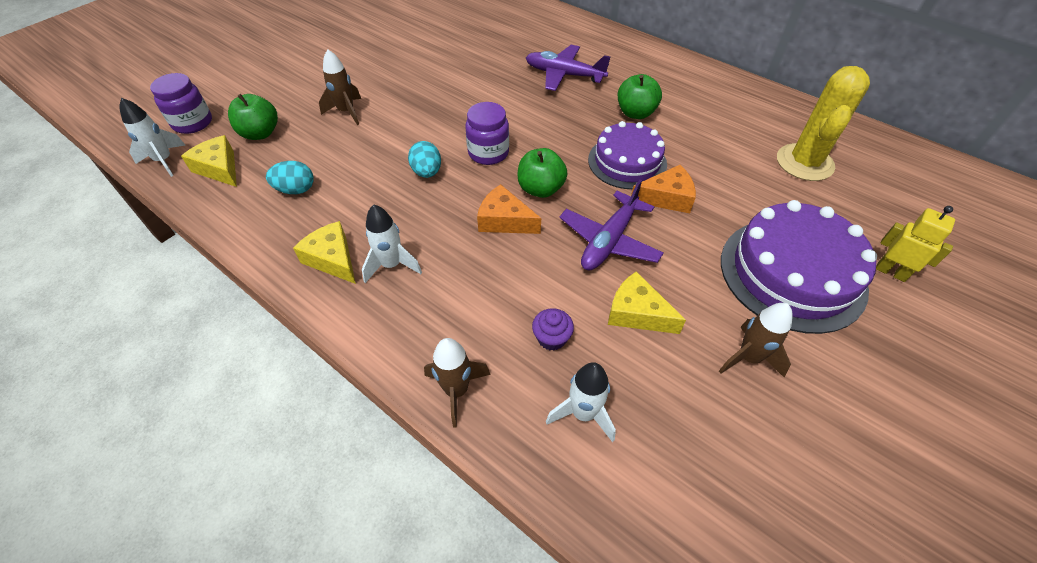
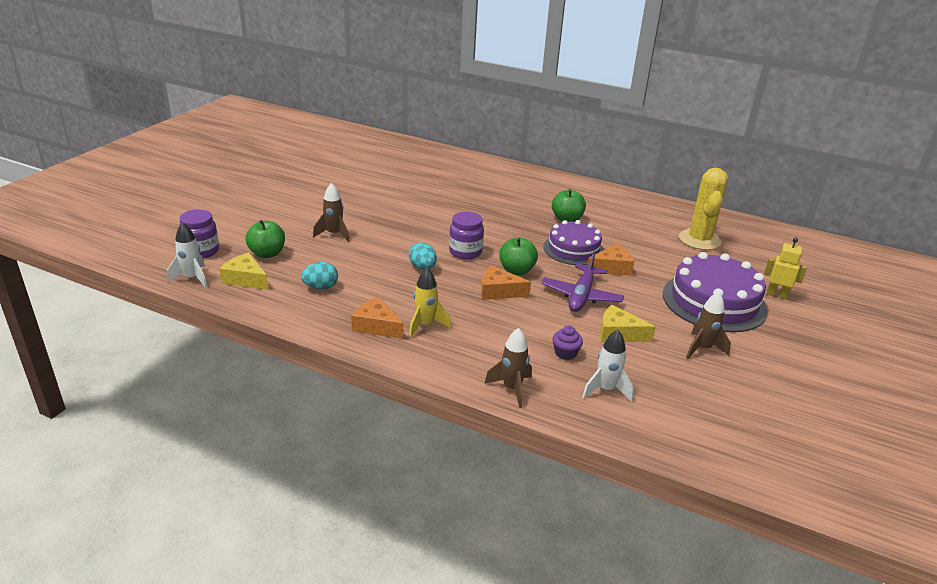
camera: 15 degrees left, 20 degrees down
(333, 259) = (376, 326): yellow cheese -> orange cheese
(392, 265) = (425, 325): white rocket -> yellow rocket
(564, 75) = (500, 199): purple plane -> none

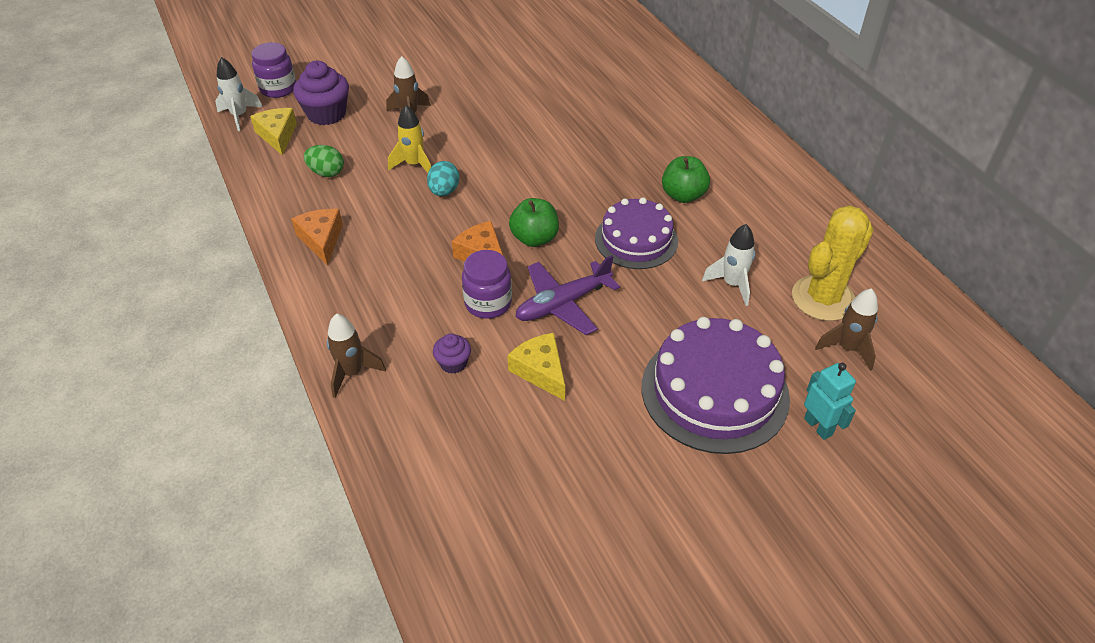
camera: 40 degrees right, 15 degrees up
(267, 254) = (326, 114): green apple -> purple cupcake
(320, 287) = (326, 173): turquoise egg -> green egg
(425, 325) = (364, 260): yellow rocket -> yellow rocket (414, 165)
(465, 252) = (510, 191): purple jar -> purple jar (488, 303)
(606, 389) = (437, 427): white rocket -> white rocket (732, 284)
(611, 268) = (648, 285): orange cheese -> none
(702, 349) = (610, 442): brown rocket -> brown rocket (847, 348)
(777, 295) = (818, 426): yellow robot -> turquoise robot

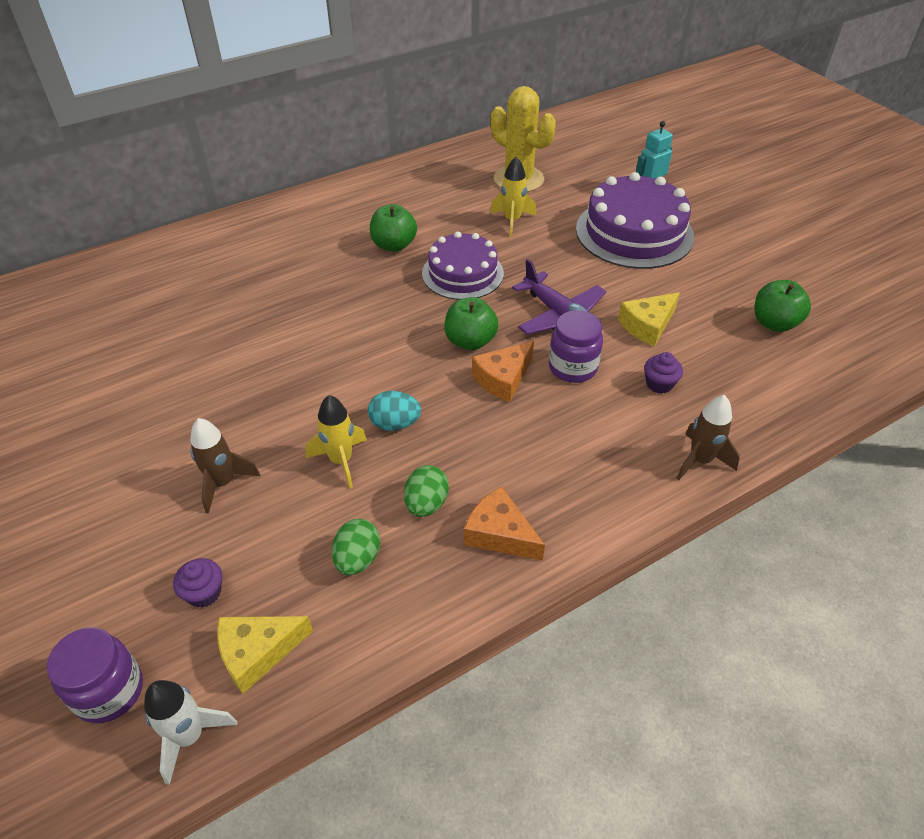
camera: 95 degrees left, 0 degrees up
(321, 240) = (500, 534): orange cheese -> orange cheese turned 60 degrees clockwise
(326, 114) = (204, 593): purple cupcake -> purple cupcake, size x0.53
(361, 205) = (426, 504): none -> green egg
(531, 492) = (774, 323): none -> green apple
(732, 284) = (512, 221): white rocket -> yellow rocket
(847, 348) = (569, 173): brown rocket -> none

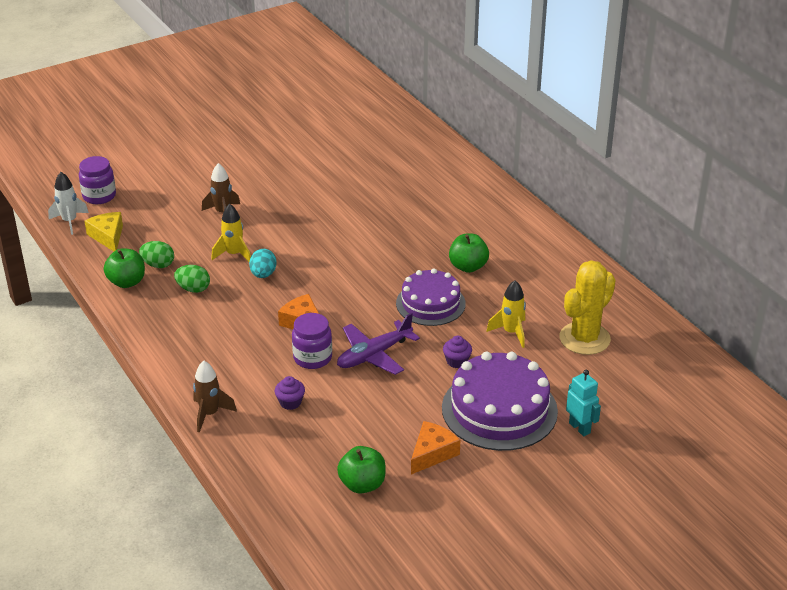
camera: 90 degrees right, 10 degrees down
(204, 593) = (148, 216): purple cupcake -> purple cupcake (457, 361)
(470, 341) = (345, 307): green apple -> green apple (127, 282)
(500, 534) = (165, 318): orange cheese -> orange cheese (432, 453)
(647, 325) = (361, 403): yellow cheese -> none

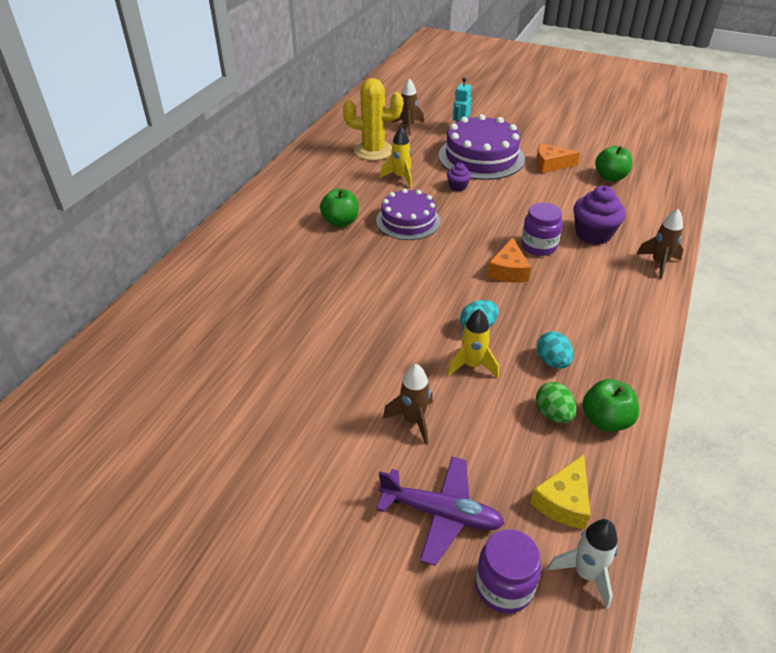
camera: 125 degrees left, 5 degrees up
(193, 289) = (552, 361): green egg -> turquoise egg
(290, 402) = (593, 234): purple cupcake -> purple cupcake, size x1.88
(374, 355) = (497, 221): purple plane -> purple plane (441, 514)
(623, 390) = (408, 126): none -> brown rocket

